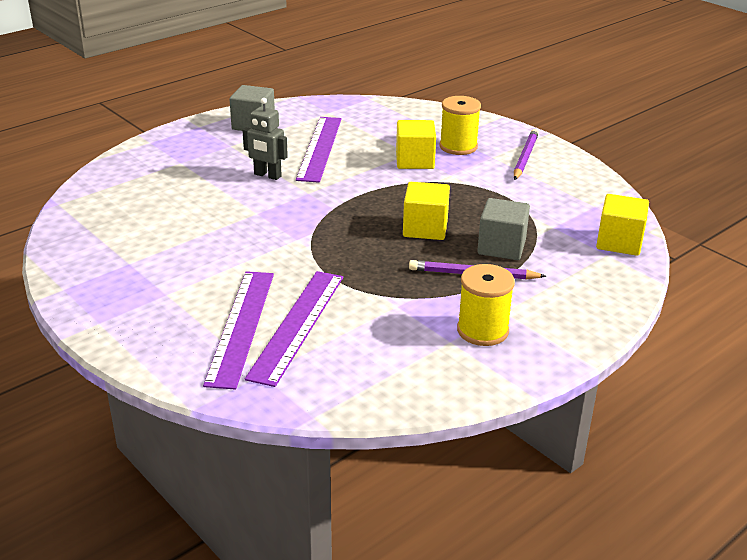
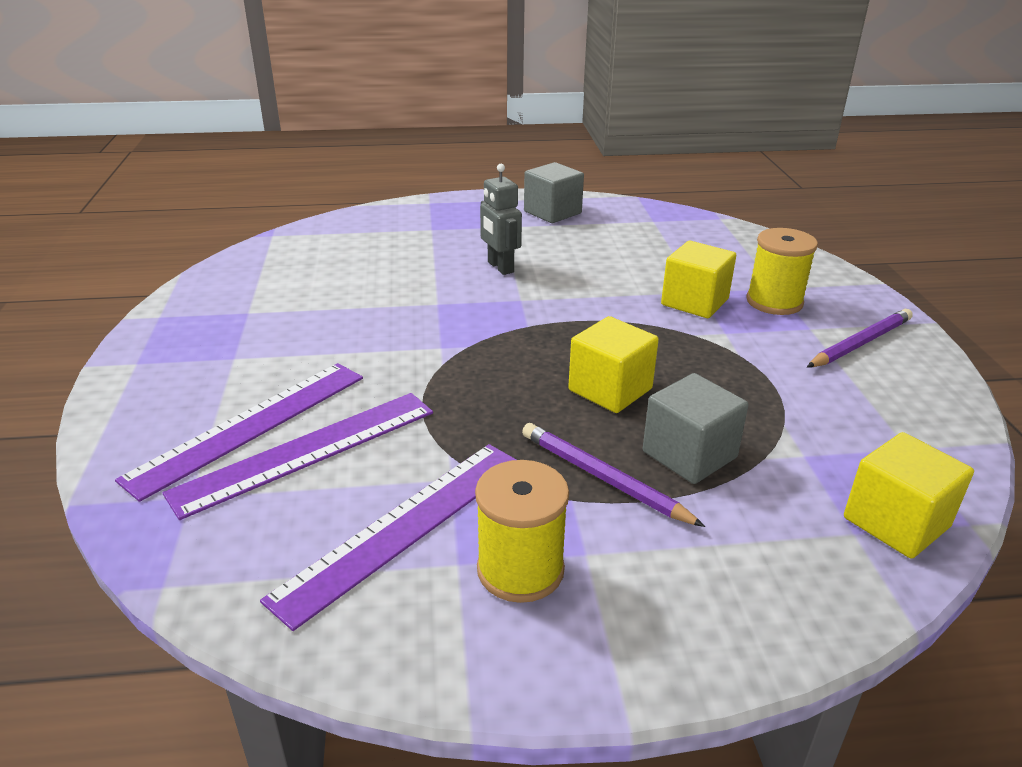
camera: 35 degrees right, 0 degrees up
(320, 148) = (595, 255): purple ruler -> purple ruler (404, 527)

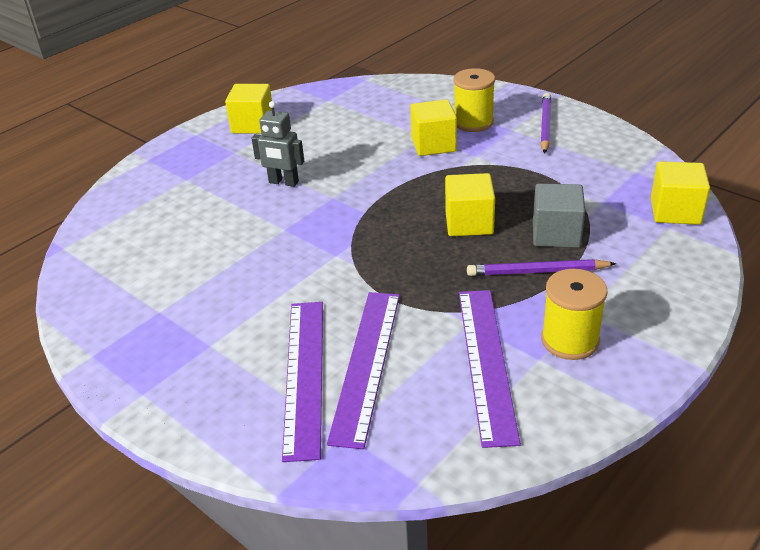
camera: 40 degrees left, 5 degrees up
(552, 212) = (253, 125): grey cube -> yellow cube

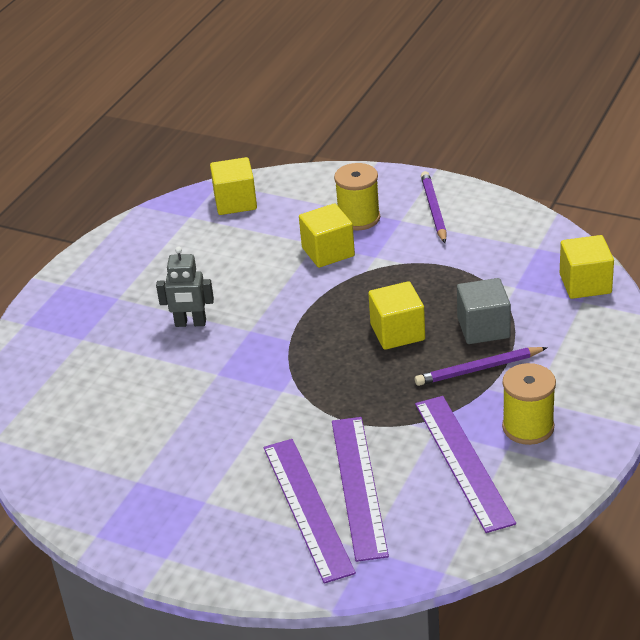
camera: 15 degrees left, 0 degrees up
(253, 125) = (121, 261): yellow cube -> yellow cube (235, 202)

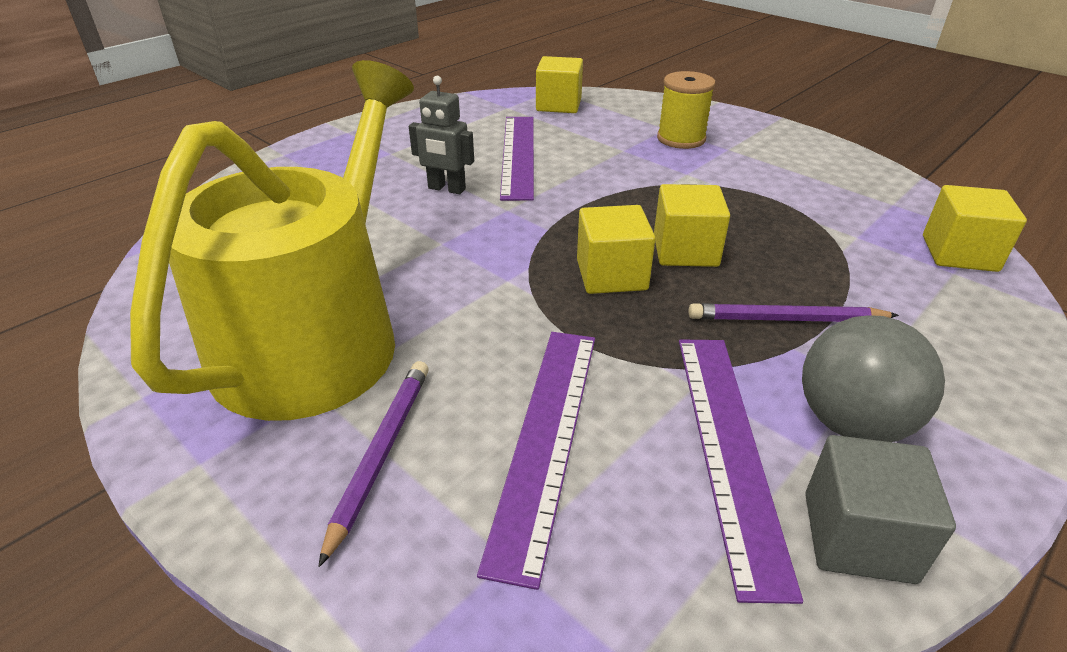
camera: 15 degrees right, 0 degrees up
(178, 467) = (317, 336): none -> yellow watering can
(307, 508) = (451, 449): purple ruler -> purple ruler (518, 155)
(328, 252) = (634, 159): yellow cube -> yellow cube (611, 275)
(434, 209) = (769, 147): purple pencil -> purple pencil (382, 453)
(483, 328) = (804, 272): grey cube -> grey cube (858, 537)
(528, 427) = (851, 423): yellow spool -> grey ball

